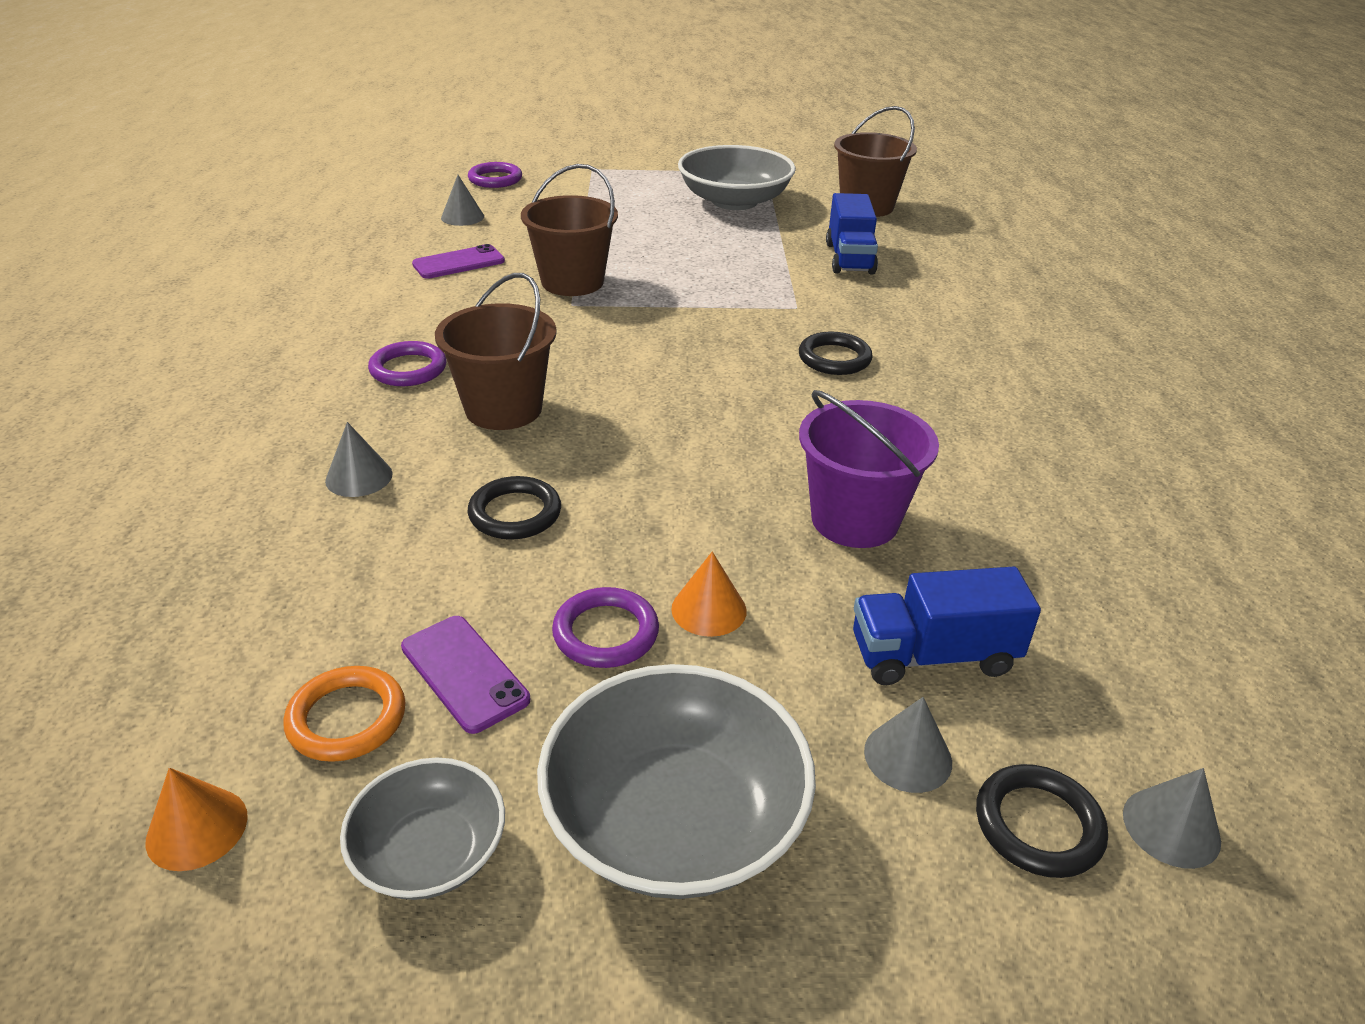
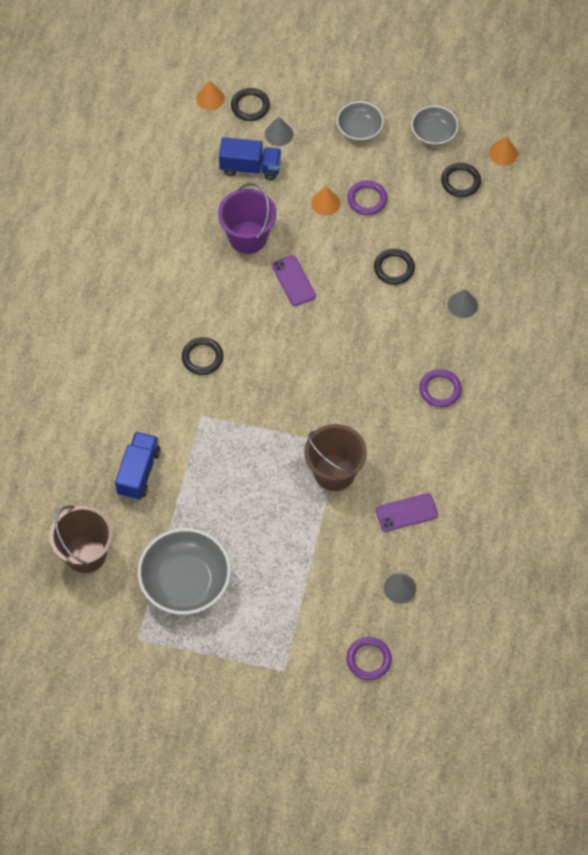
camera: 165 degrees left, 25 degrees up
(347, 718) = (460, 181): orange ring -> black ring
(464, 673) = (420, 192): purple phone -> purple phone (293, 281)
(503, 409) = (392, 344): brown bucket -> none
(675, 818) = (359, 129): grey bowl -> grey bowl, size x0.57
(1171, 827) = (210, 98): grey cone -> orange cone

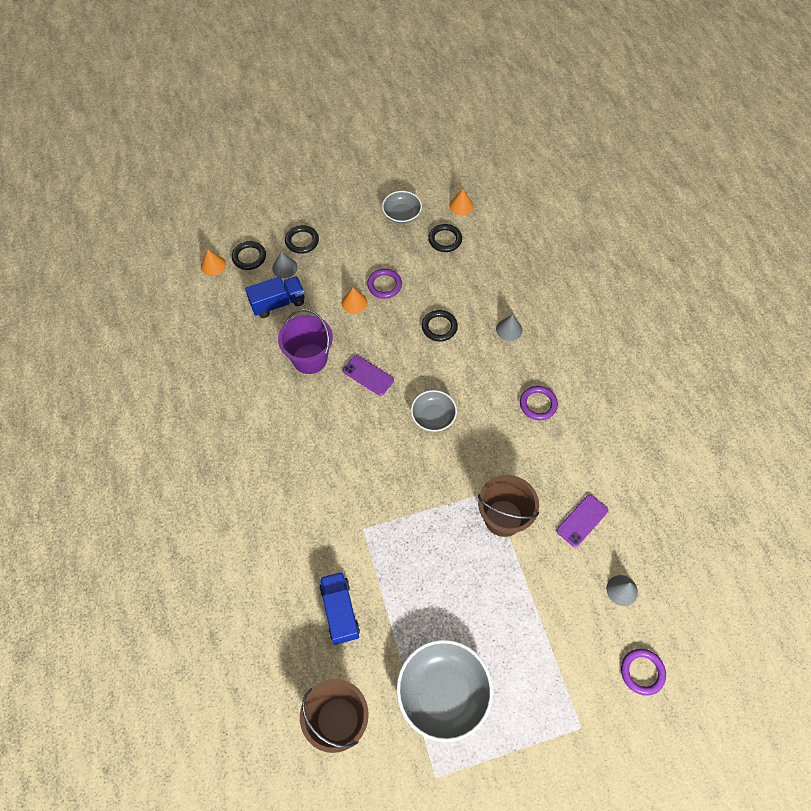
camera: 30 degrees left, 0 degrees up
(202, 357) = (333, 477): black ring -> black ring (302, 241)
(359, 129) = (344, 236): grey bowl -> grey bowl (433, 416)

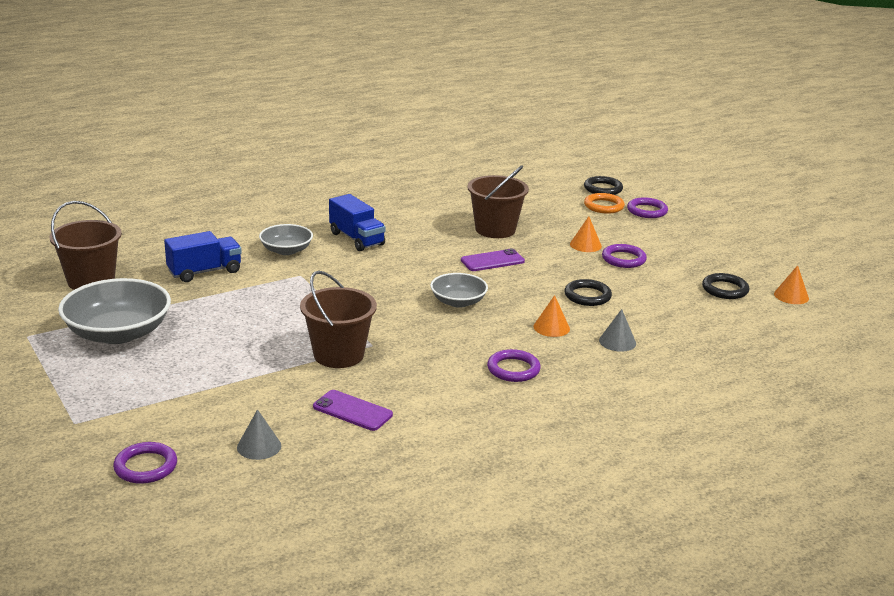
camera: 75 degrees right, 35 degrees down
(213, 265) = (579, 174): orange cone -> orange cone (551, 327)
(278, 303) = (554, 208): blue truck -> blue truck (356, 239)
(284, 267) = (603, 206): grey cone -> orange ring
(302, 241) = (647, 211): black ring -> purple ring
(310, 359) = (495, 229): purple bucket -> brown bucket
(368, 375) = (492, 261): purple phone -> purple phone turned 45 degrees clockwise
(402, 214) = (739, 260): grey bowl -> grey bowl (286, 250)

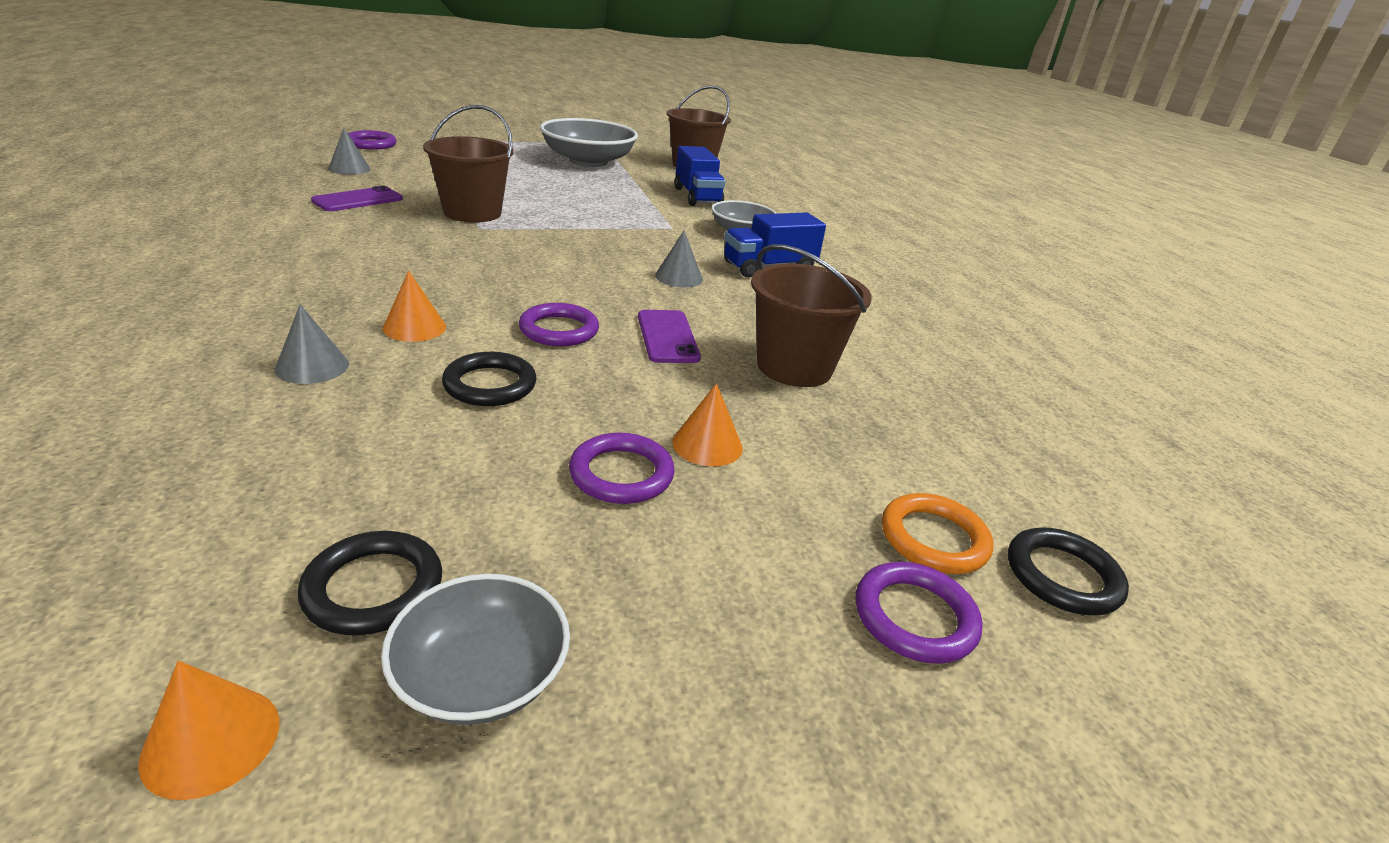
camera: 100 degrees right, 5 degrees up
(402, 265) = (679, 277): none -> grey cone
(458, 302) = (547, 286): grey bowl -> grey bowl (481, 675)
(513, 369) = (335, 278): purple ring -> purple ring (559, 330)

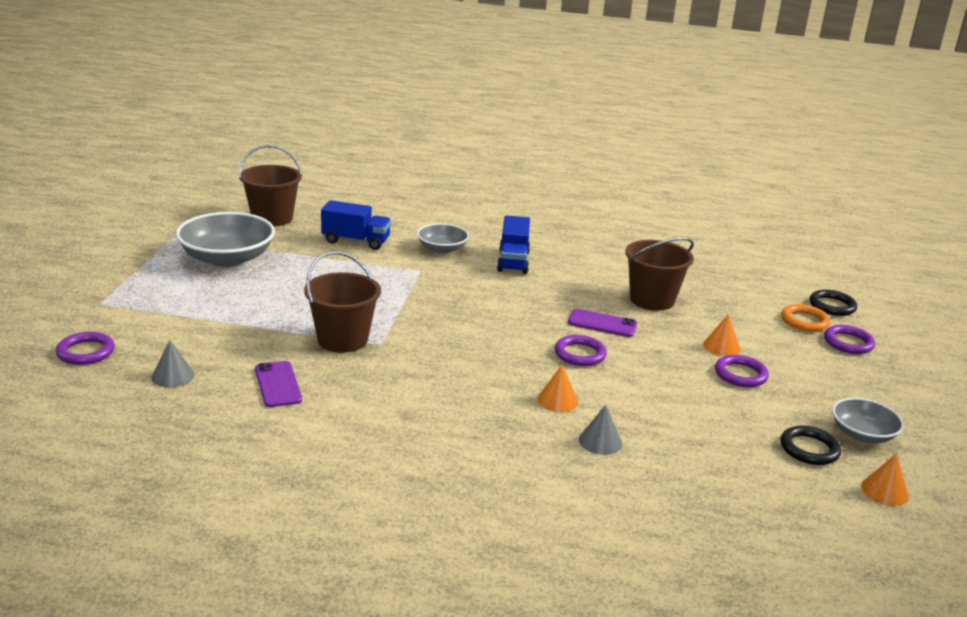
camera: 60 degrees left, 5 degrees down
(490, 385) = (642, 390): black ring -> none
(679, 277) = (515, 295): grey cone -> none

